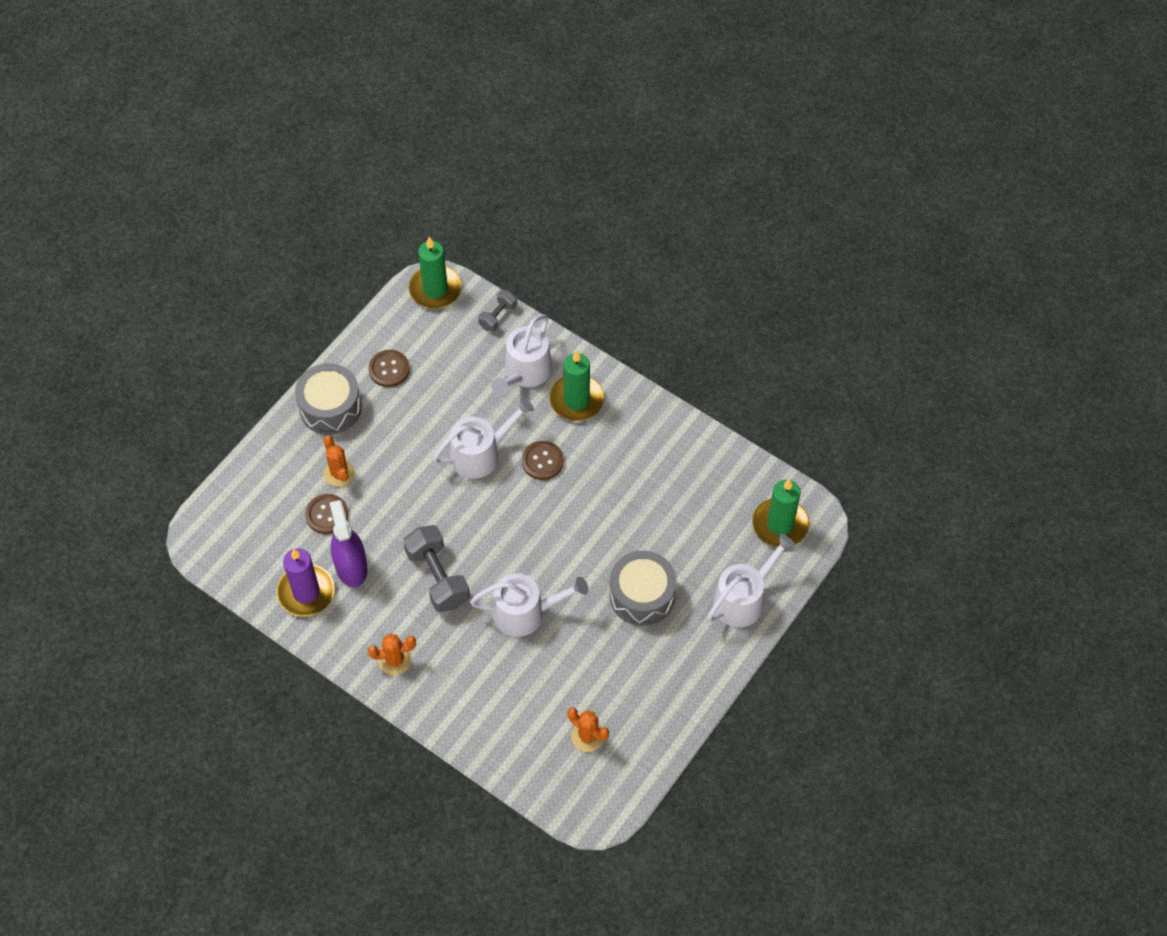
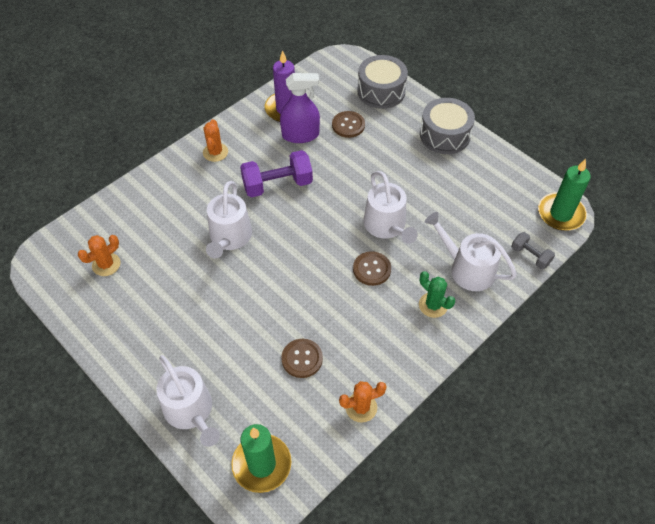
camera: 100 degrees right, 5 degrees down
(339, 473) = (383, 135): orange cactus -> orange cactus (361, 407)
(389, 369) = (478, 174): brown button -> brown button (302, 359)
(437, 577) = (277, 185): grey dumbbell -> purple dumbbell
(576, 400) = (433, 305): green candle -> green cactus
(642, 595) = (219, 325): grey drum -> grey drum (381, 91)

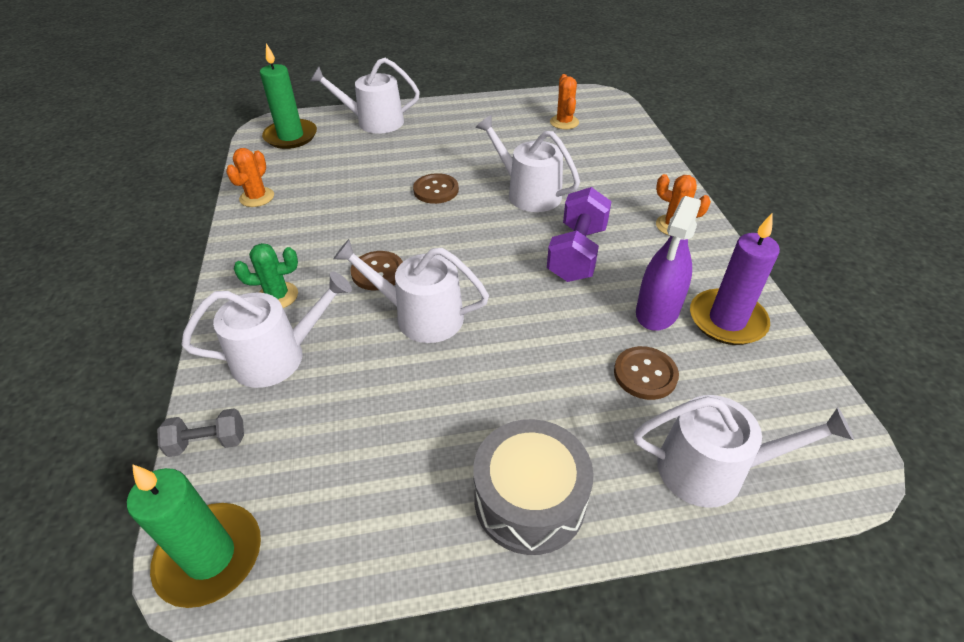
camera: 125 degrees right, 10 degrees down
(302, 359) = (343, 185): brown button -> brown button (436, 190)
(381, 91) = (712, 469): grey drum -> white watering can

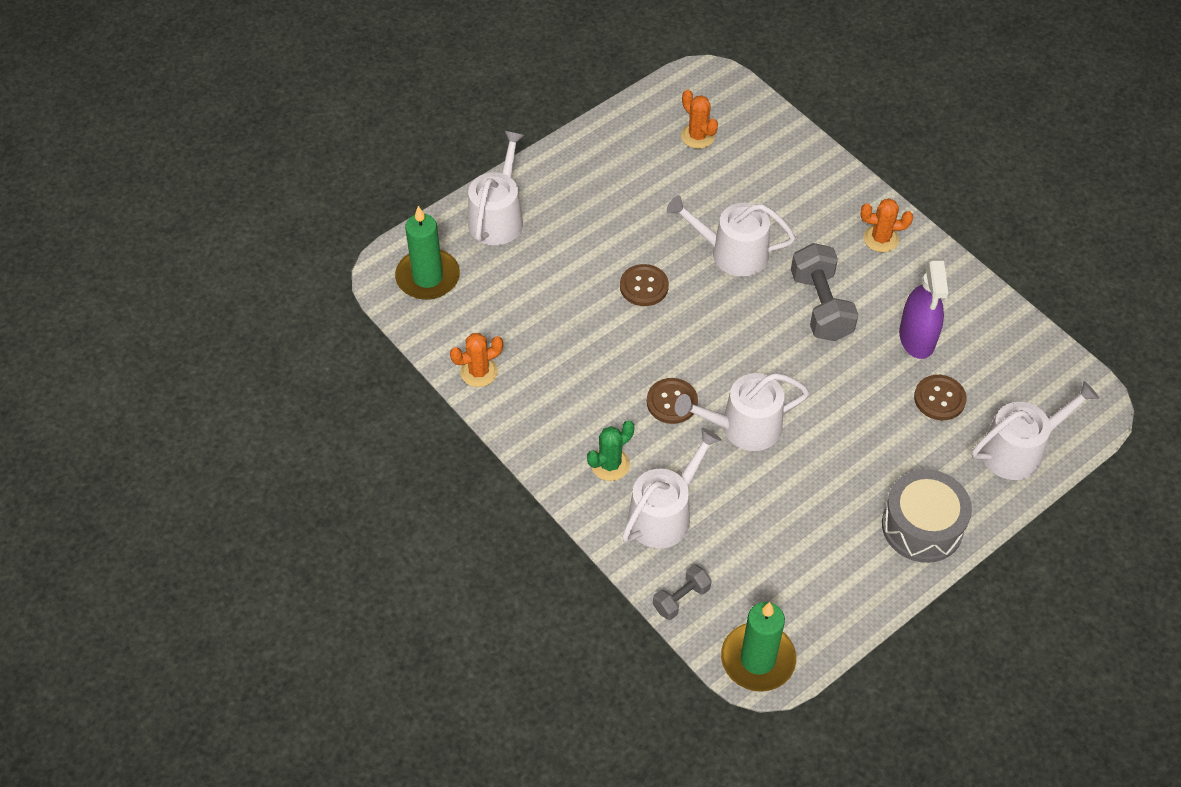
camera: 30 degrees left, 10 degrees up
(257, 197) = (479, 372): orange cactus -> orange cactus turned 75 degrees clockwise
(374, 122) = (498, 217): white watering can -> white watering can turned 135 degrees clockwise
(577, 253) = (821, 306): purple dumbbell -> grey dumbbell
(727, 320) = (971, 323): purple candle -> none

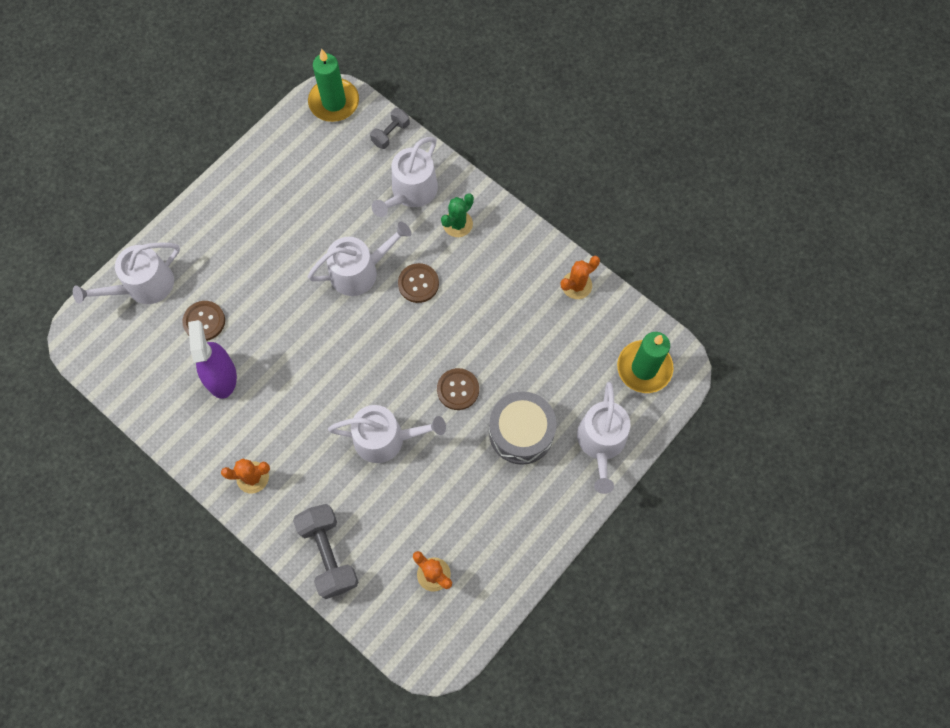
camera: 170 degrees right, 15 degrees up
(821, 306) = (304, 394): grey dumbbell -> grey dumbbell (328, 554)
(922, 526) = (220, 212): grey drum -> grey drum (521, 432)

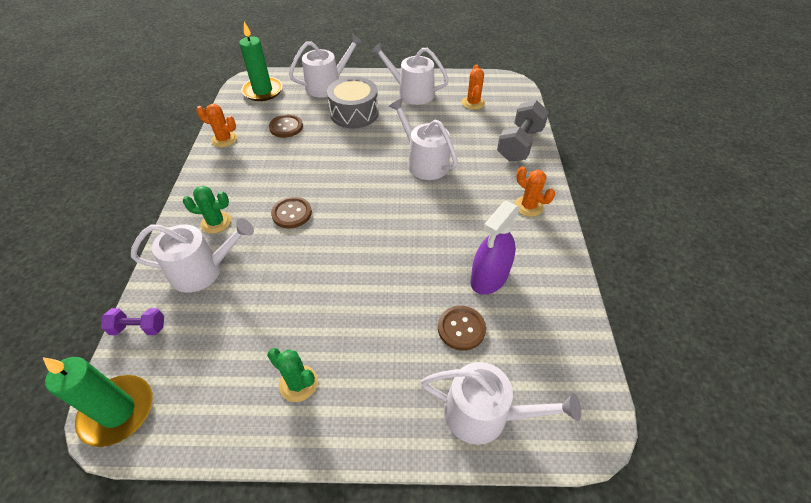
camera: 130 degrees left, 20 degrees down
(262, 200) = (298, 383): none -> green cactus
(359, 271) = (311, 254): white watering can -> white watering can (412, 93)
(390, 134) = (139, 328): grey dumbbell -> purple dumbbell
(458, 389) = (355, 150): brown button -> brown button (286, 127)

